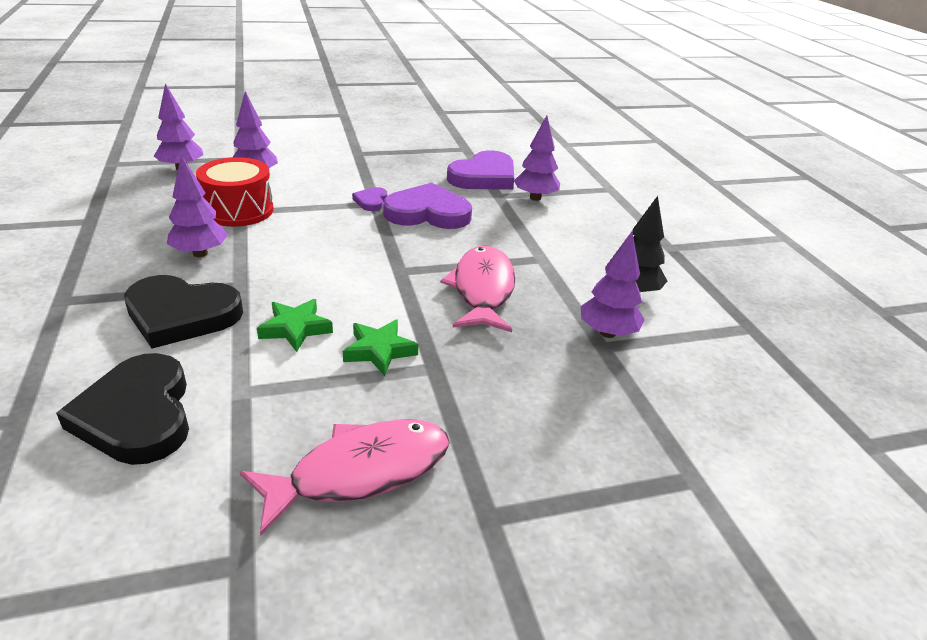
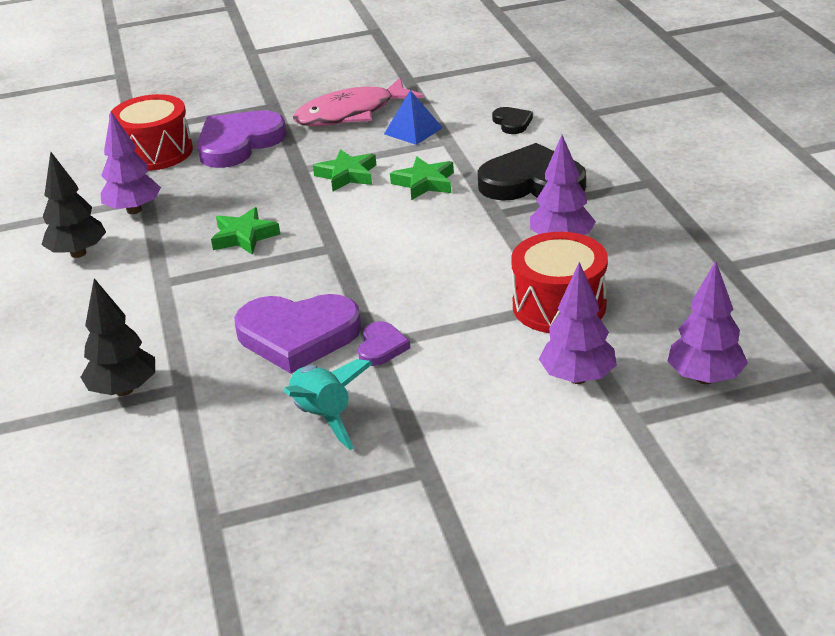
camera: 175 degrees left, 0 degrees up
(137, 414) = (512, 123): black heart -> black heart, size x0.47
(279, 418) = (413, 131): none -> blue pyramid
(410, 175) = (323, 417): none -> turquoise rocket
(482, 290) = (244, 236): pink fish -> green star
(484, 177) = (194, 432): purple heart -> purple heart (238, 143)
(535, 198) = (124, 390): purple tree -> black tree
(631, 423) = (156, 152): none -> red drum

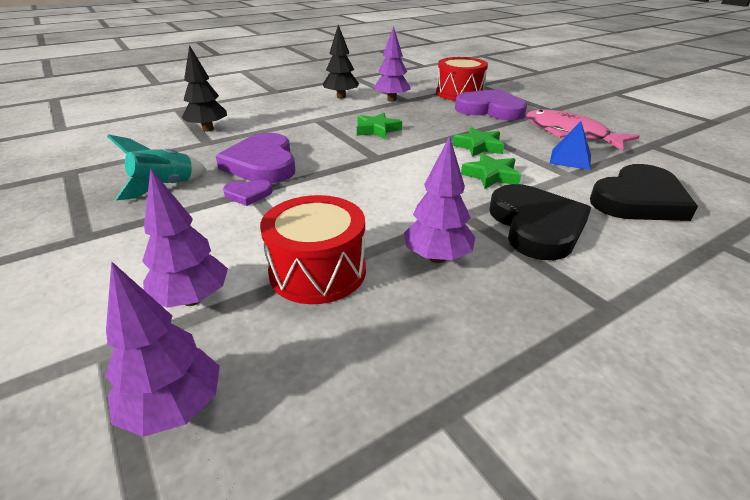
camera: 70 degrees right, 0 degrees up
(512, 123) = (638, 200): black heart -> black heart, size x2.11

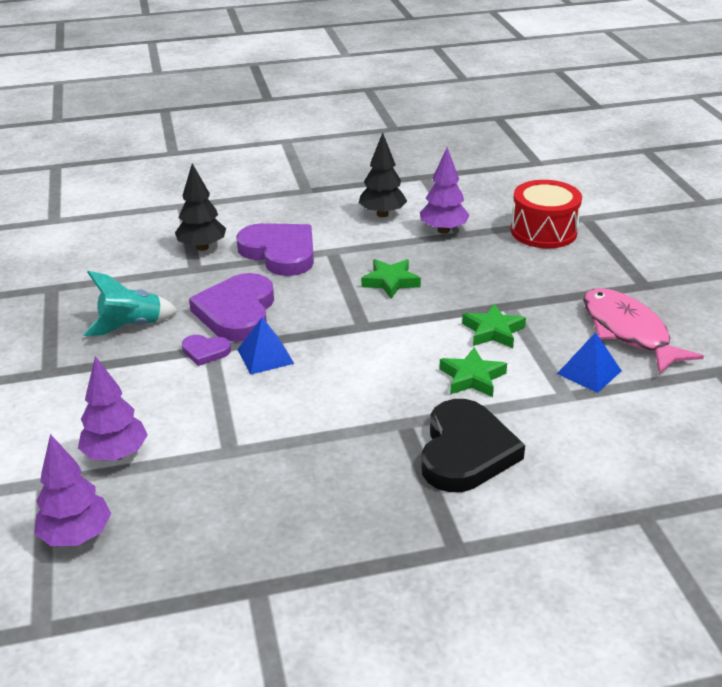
camera: 20 degrees right, 0 degrees up
(307, 189) = (265, 356): none -> blue pyramid
(317, 271) = (227, 452): red drum -> none
(437, 257) = (340, 463): purple tree -> none
(490, 109) = (560, 270): purple heart -> purple heart (280, 252)
(638, 200) = (611, 445): black heart -> none

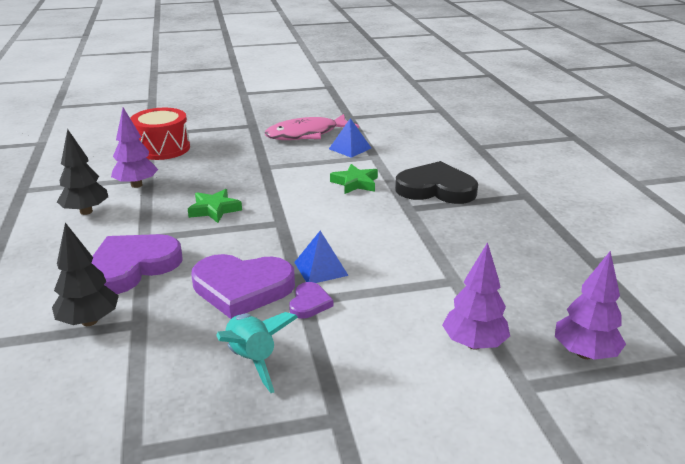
camera: 90 degrees left, 5 degrees down
(493, 331) = (298, 173): green star -> none

